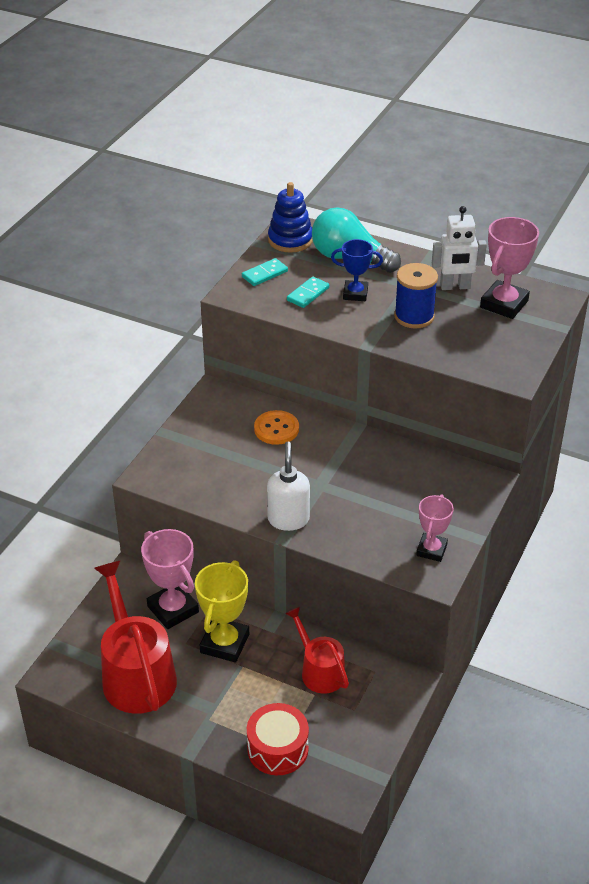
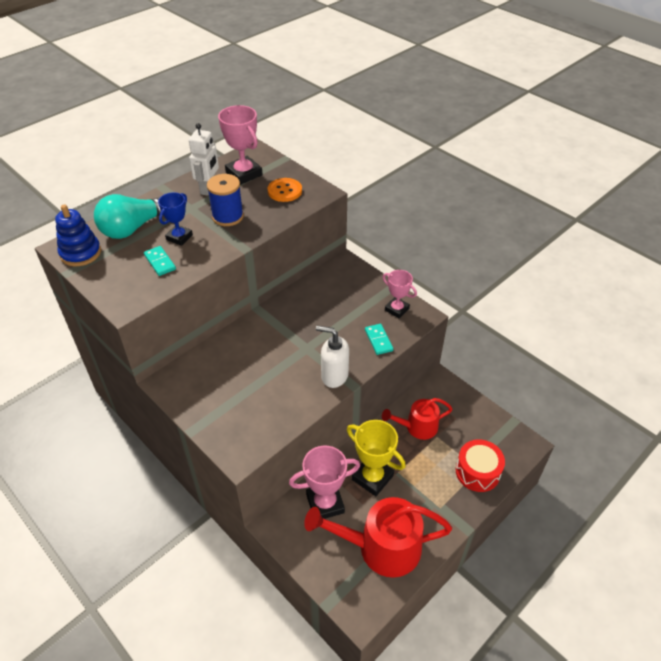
camera: 70 degrees left, 5 degrees up
(265, 274) = (114, 280): turquoise domino -> turquoise domino (378, 340)
(276, 429) = (233, 356): orange button -> orange button (285, 191)

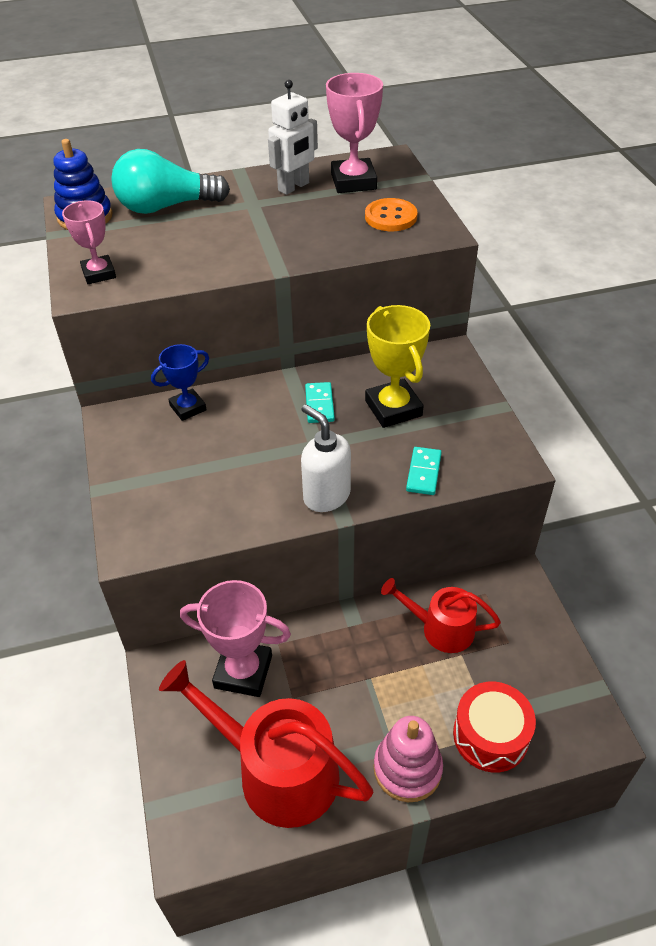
camera: 30 degrees right, 0 degrees up
(160, 262) = (163, 255): turquoise domino -> turquoise domino (319, 404)
(179, 237) = (210, 233): blue trophy -> blue trophy (188, 408)
(228, 216) = (290, 227): blue spool -> none
(372, 477) = (330, 668): yellow trophy -> yellow trophy (393, 408)
(397, 309) = (481, 441): pink trophy -> pink trophy (99, 273)
(448, 510) = (407, 768): none -> pink stacking toy

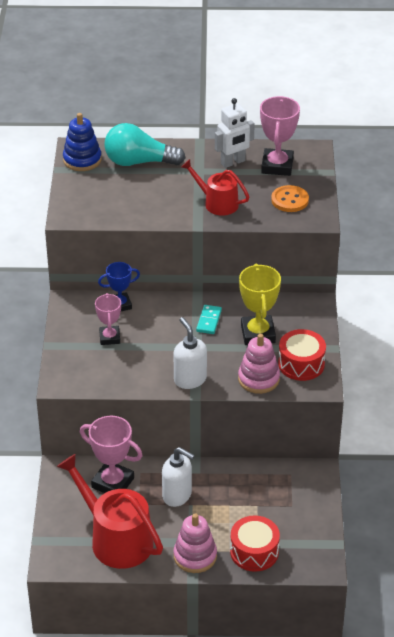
camera: 15 degrees right, 5 degrees down
(99, 273) = (81, 205): pink trophy -> pink trophy (109, 337)
(344, 668) = (177, 495): none -> white soap dispenser
(424, 473) = (258, 379): turquoise domino -> pink stacking toy
(441, 629) = (251, 488): red watering can -> red watering can (217, 203)
(471, 438) = (301, 364): none -> red drum

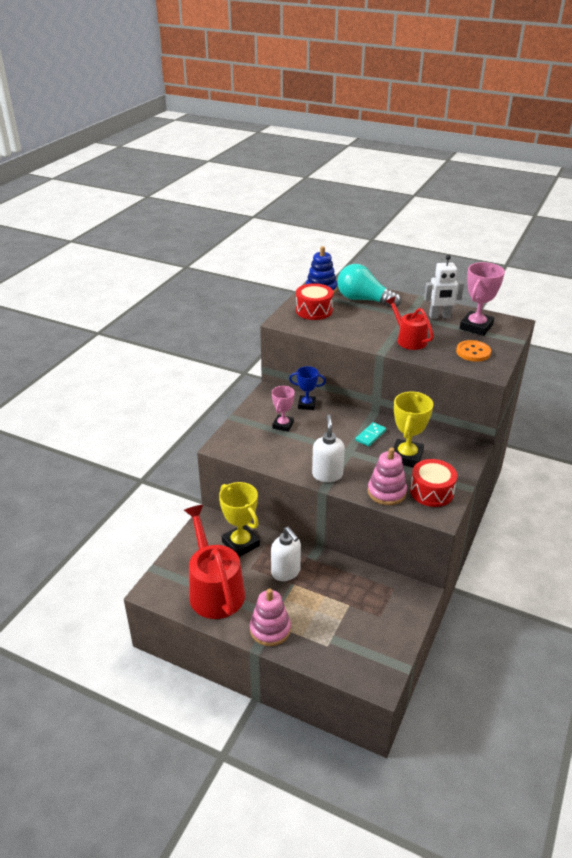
camera: 25 degrees right, 5 degrees down
(113, 483) = (241, 544): pink trophy -> yellow trophy
(254, 552) = (324, 645): red drum -> red drum (314, 310)

